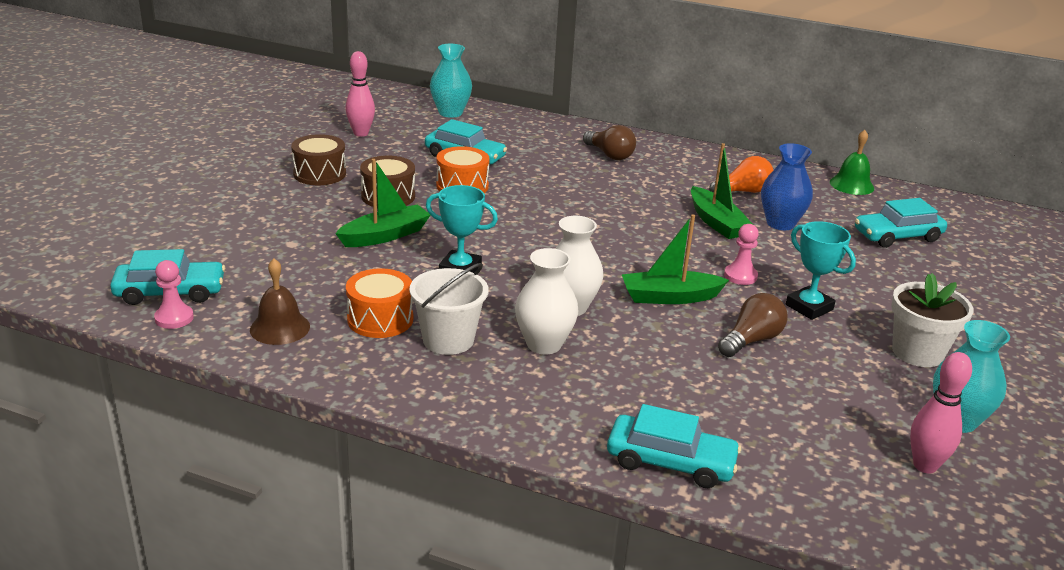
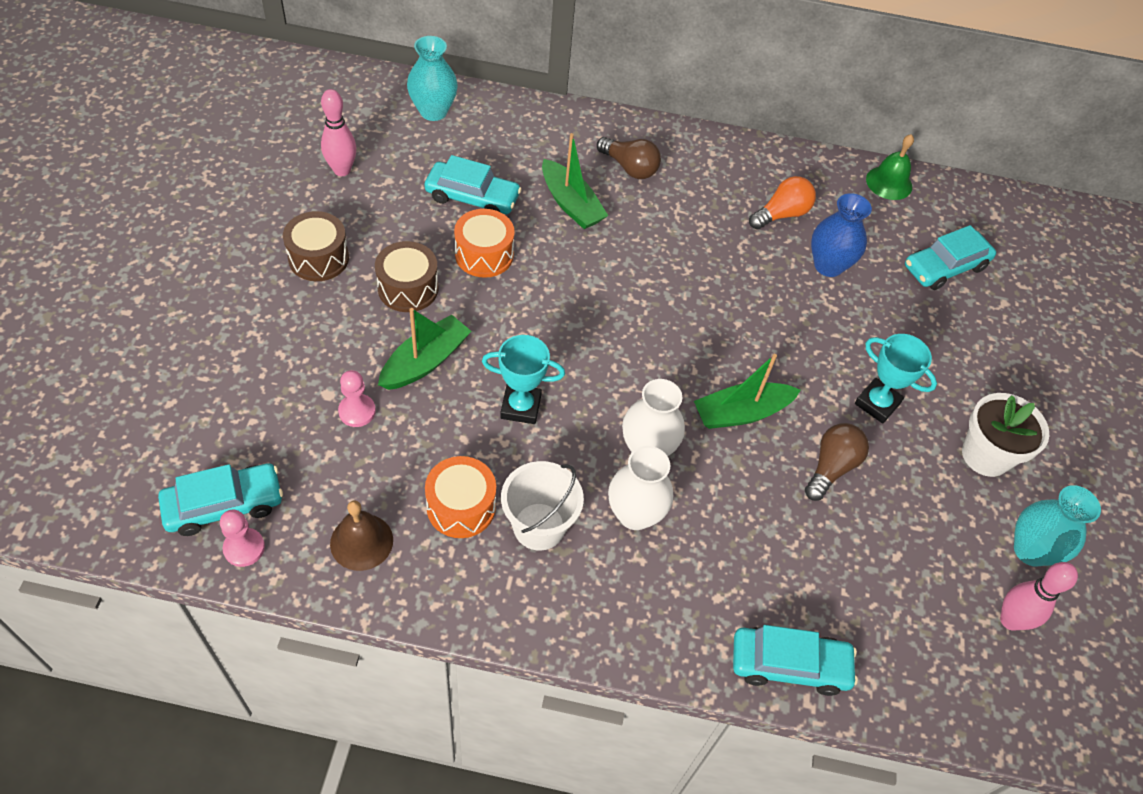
camera: 15 degrees left, 25 degrees up
(716, 222) = (764, 275): green boat -> green boat (571, 204)
(740, 276) = (803, 364): pink pawn -> pink pawn (357, 411)

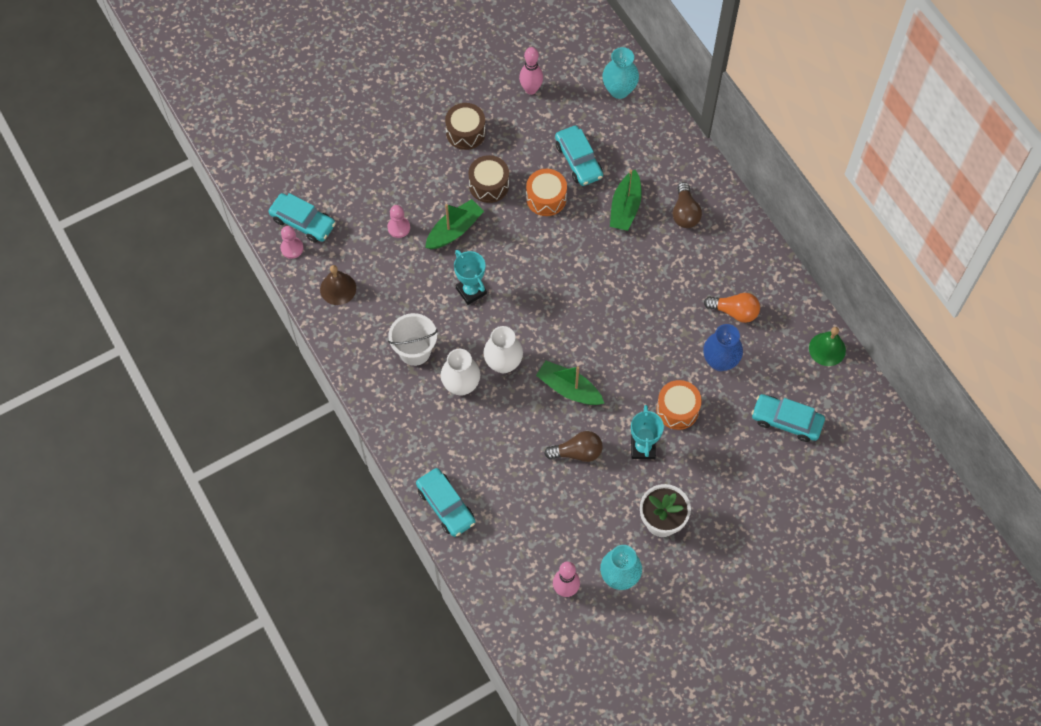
camera: 55 degrees right, 10 degrees up
(425, 361) = (454, 230): green boat -> green boat turned 45 degrees counterclockwise
(461, 507) = (393, 312): orange drum -> orange drum (677, 409)

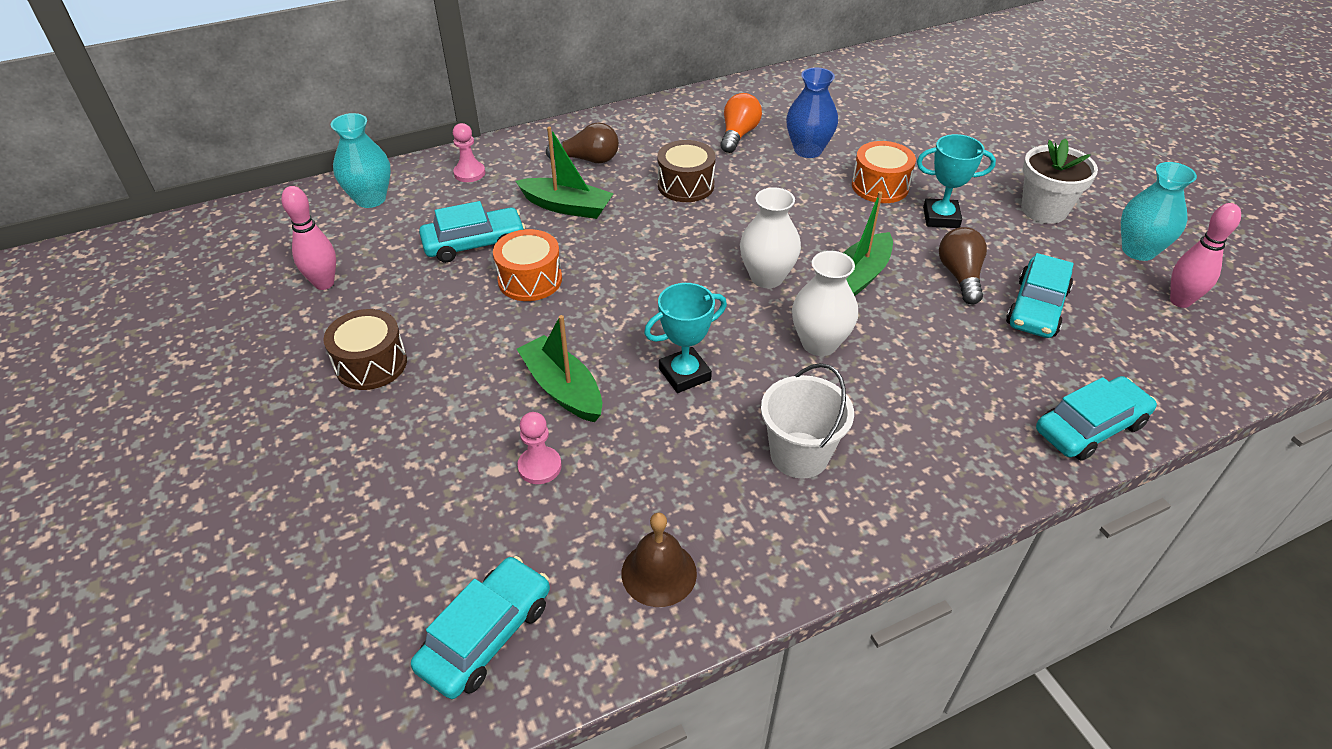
camera: 85 degrees left, 20 degrees down
(292, 248) = (547, 660): pink pawn -> pink pawn (469, 173)
(461, 385) = (863, 396): white vase -> white vase (766, 277)
(489, 185) = (486, 341): brown drum -> brown drum (685, 185)
(786, 421) = (884, 112): turquoise car -> turquoise car (1036, 308)
(827, 349) = (789, 81): green bell -> none

